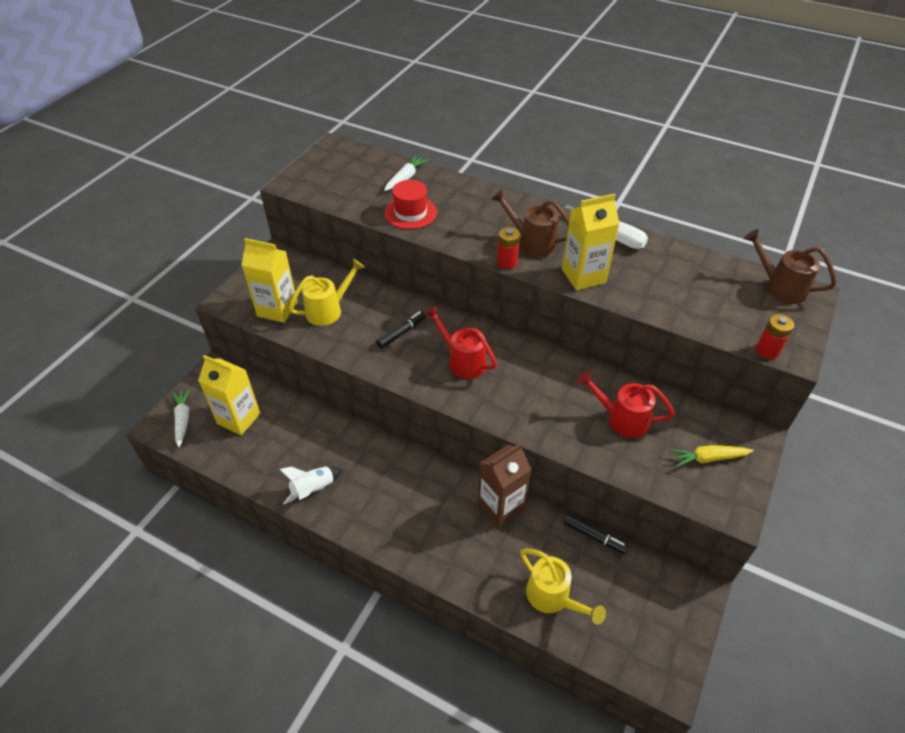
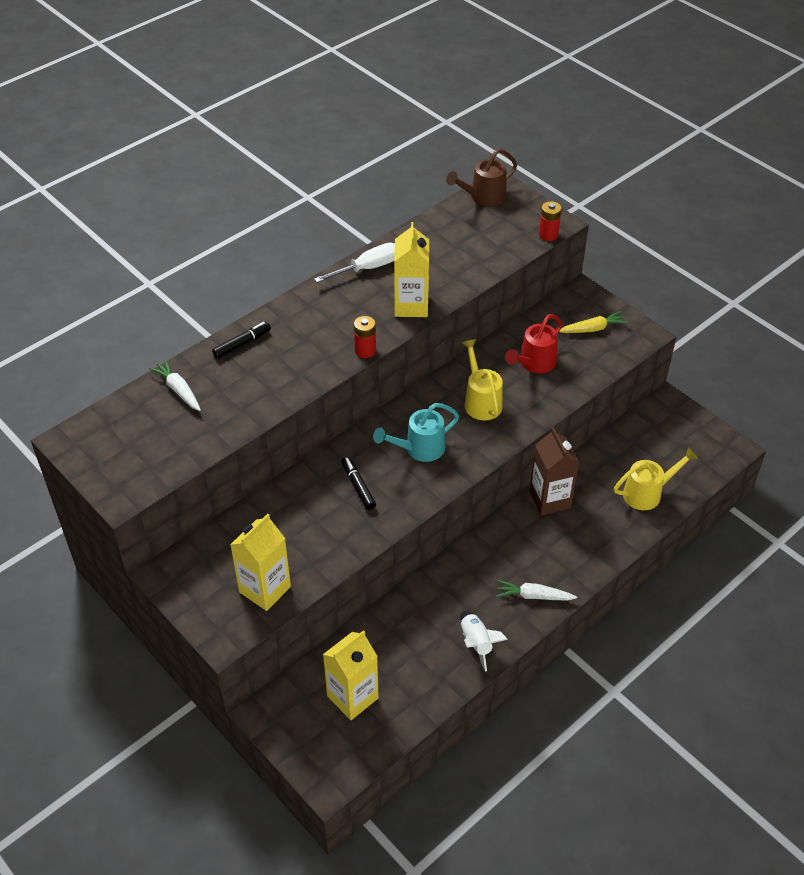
camera: 70 degrees left, 0 degrees up
(182, 420) = (329, 756): white carrot -> white carrot (534, 596)
(329, 310) = (291, 541): yellow watering can -> yellow watering can (481, 401)
(410, 213) = (245, 401): red hat -> none
(462, 361) = (419, 449): red watering can -> turquoise watering can
(532, 241) = (344, 324): brown watering can -> none
(594, 536) = (601, 446): black marker -> black marker (242, 344)
(707, 458) = (592, 329): yellow carrot -> yellow carrot turned 120 degrees counterclockwise

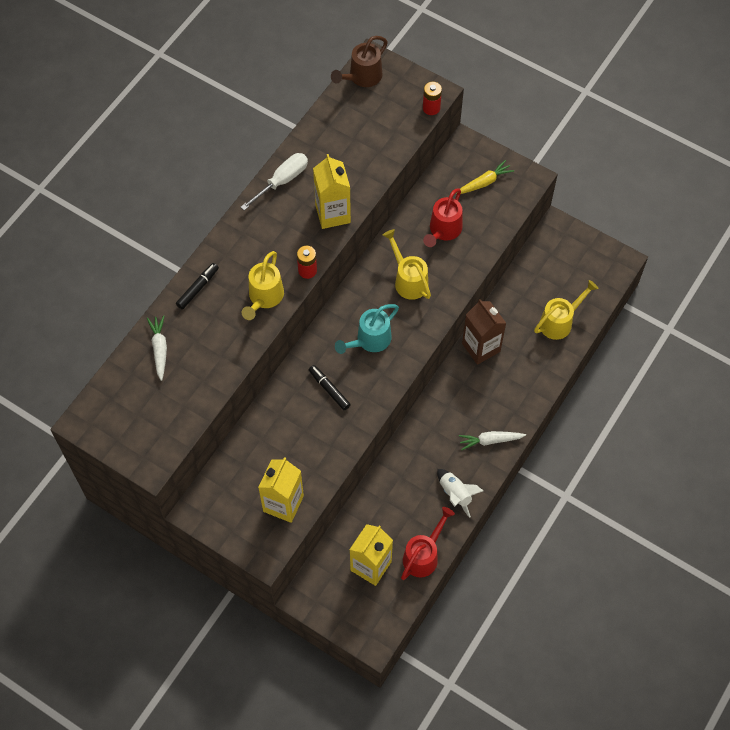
camera: 15 degrees left, 15 degrees up
(178, 390) = (159, 349): white carrot -> white carrot turned 45 degrees clockwise
(309, 366) = (264, 298): none -> yellow watering can
(418, 700) = (423, 555): none -> red watering can

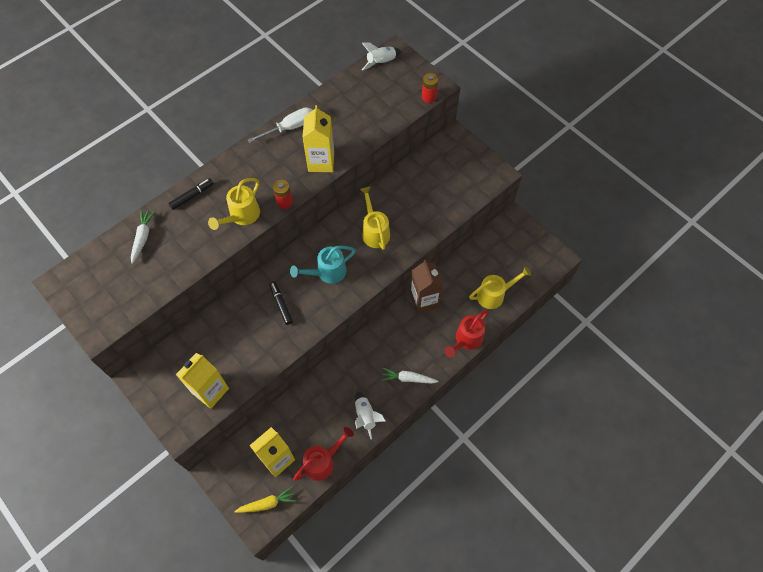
camera: 15 degrees right, 0 degrees up
(362, 77) = (381, 63): brown watering can -> white rocket
(443, 231) = (415, 199): red watering can -> red watering can (466, 340)
(484, 182) = (460, 168): yellow carrot -> yellow carrot (267, 503)

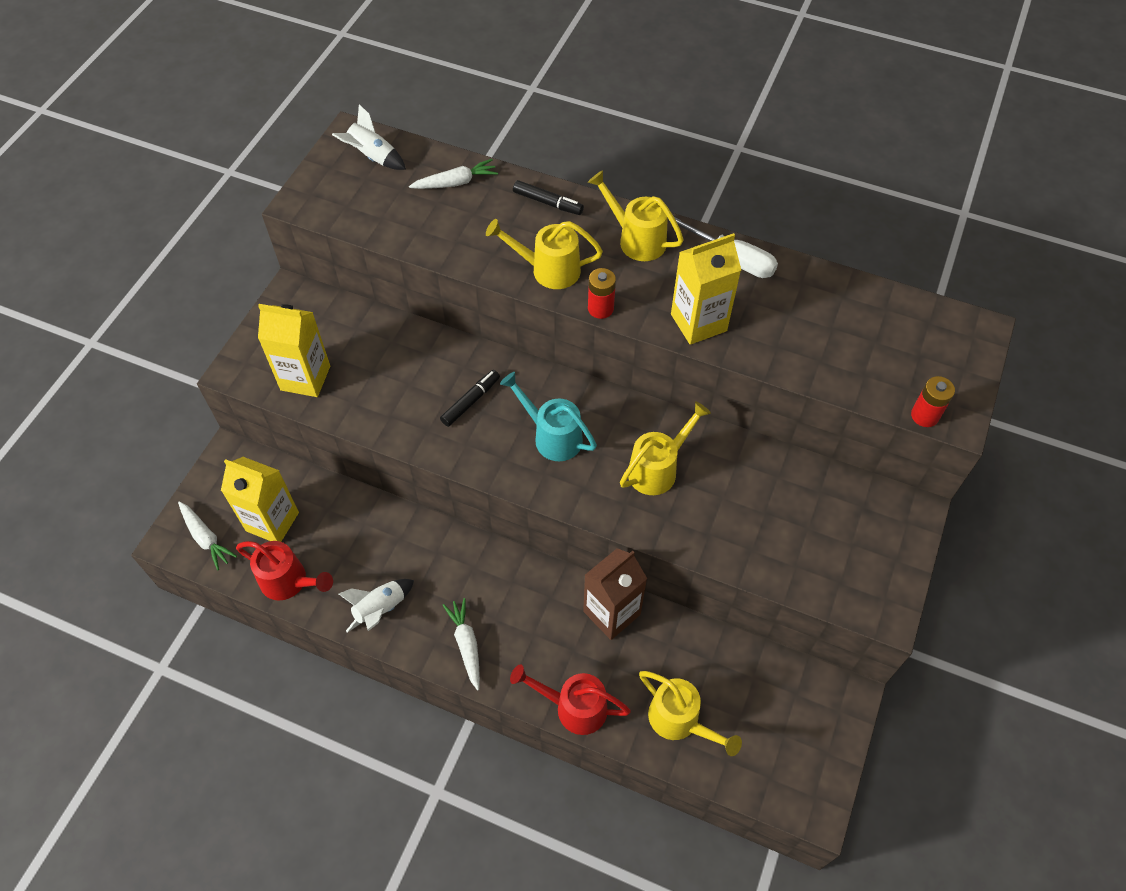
camera: 65 degrees right, 5 degrees down
(247, 165) = (636, 239): none -> yellow watering can
(267, 503) = (206, 538): yellow carrot -> white carrot
(381, 63) = (942, 322): white rocket -> white rocket (372, 157)

